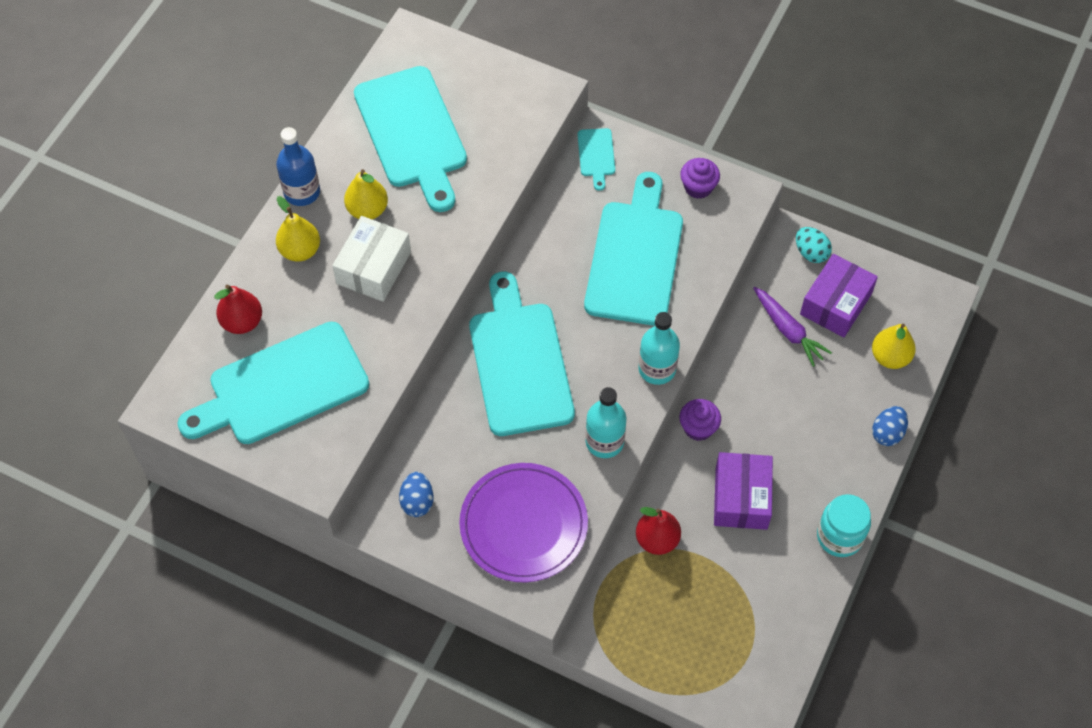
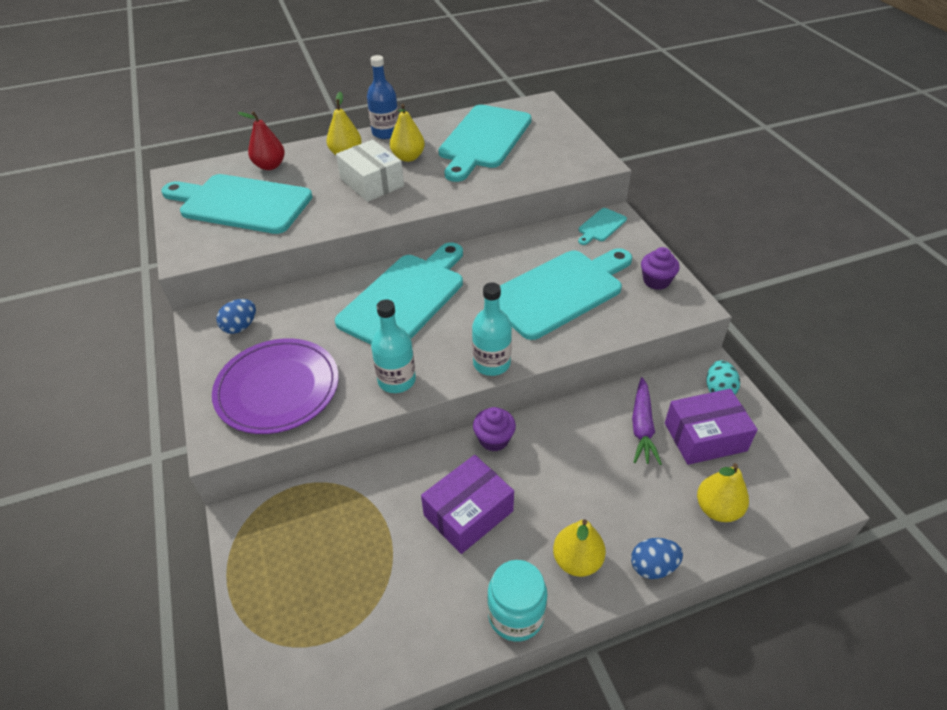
camera: 45 degrees right, 15 degrees down
(373, 267) = (372, 182): white box -> white box turned 75 degrees clockwise
(657, 539) = (371, 489): red pear -> none
(840, 469) = (577, 560): none -> yellow pear

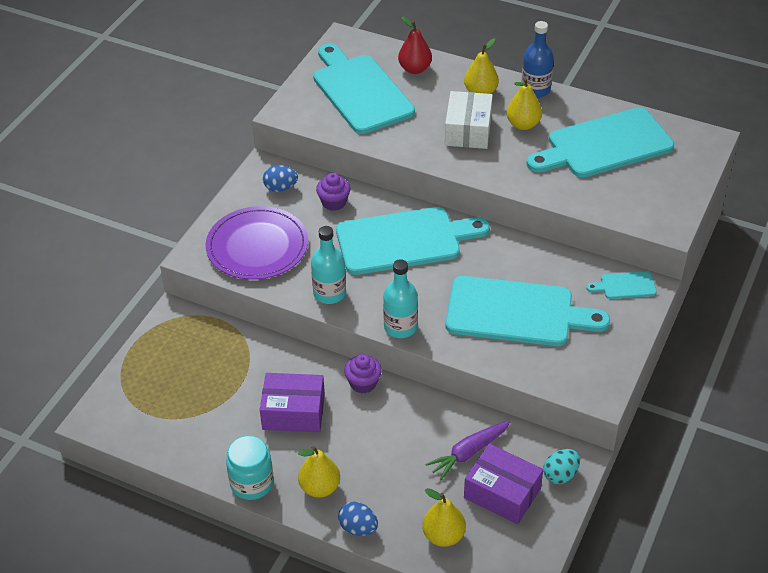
camera: 45 degrees right, 0 degrees up
(656, 281) = (601, 358): purple cupcake -> purple cupcake (334, 202)

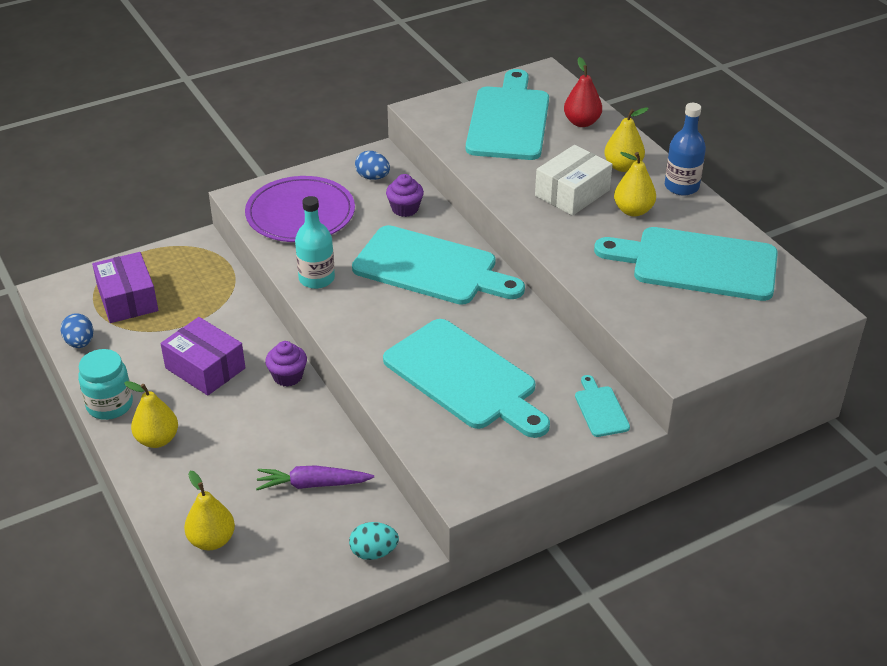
camera: 35 degrees right, 5 degrees down
(358, 528) = (150, 490): blue egg -> blue egg (80, 343)
(400, 327) = (345, 336): turquoise bottle -> none
(502, 493) = (303, 536): purple box -> purple box (127, 299)
(625, 286) = (600, 409): turquoise cutting board -> turquoise cutting board turned 45 degrees clockwise

